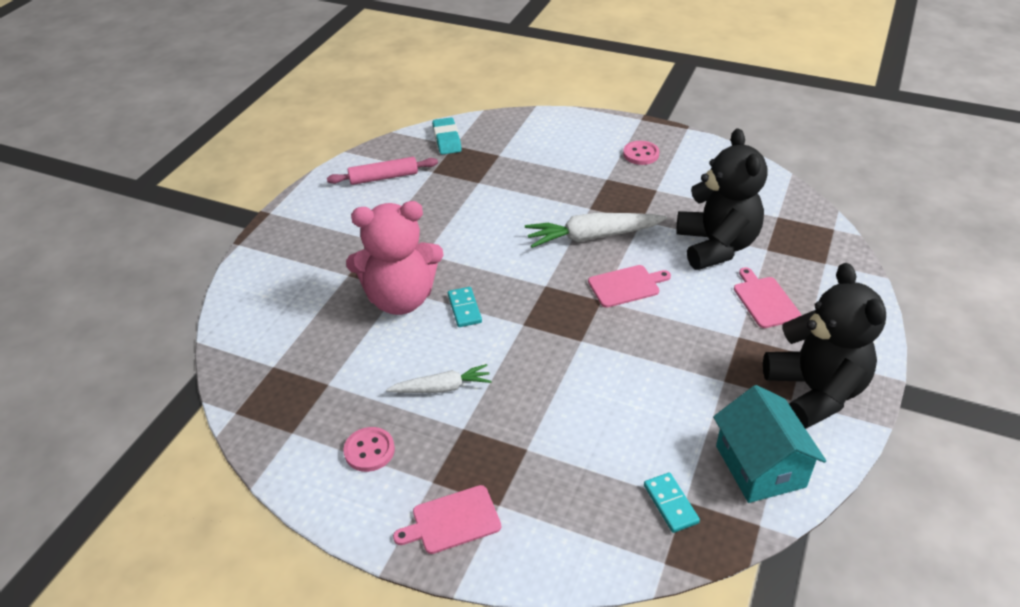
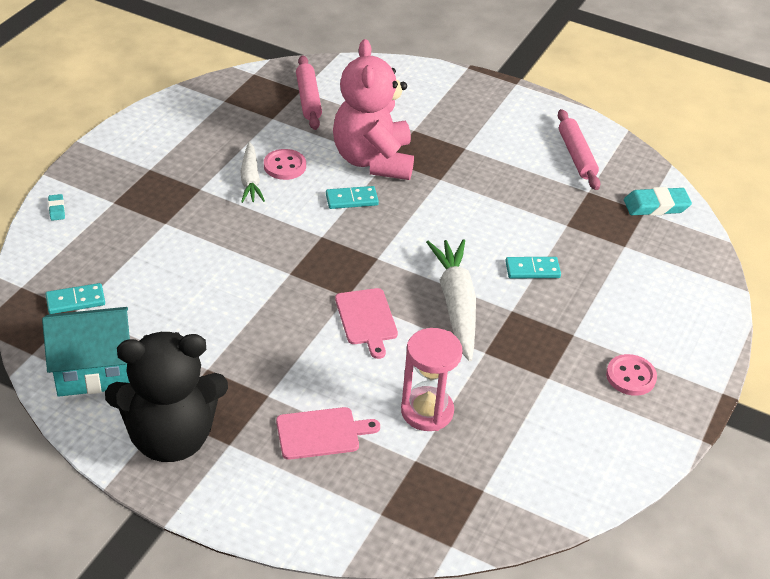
camera: 90 degrees right, 0 degrees up
(291, 358) = (308, 99): none -> pink rolling pin
(369, 450) = (192, 138): pink button -> pink button (284, 166)
(452, 520) = (108, 177): pink cutting board -> none
(522, 561) = (57, 209): none -> turquoise eraser
(538, 199) = (532, 270): none -> turquoise domino
(716, 246) = (427, 411): black teddy bear -> pink hourglass

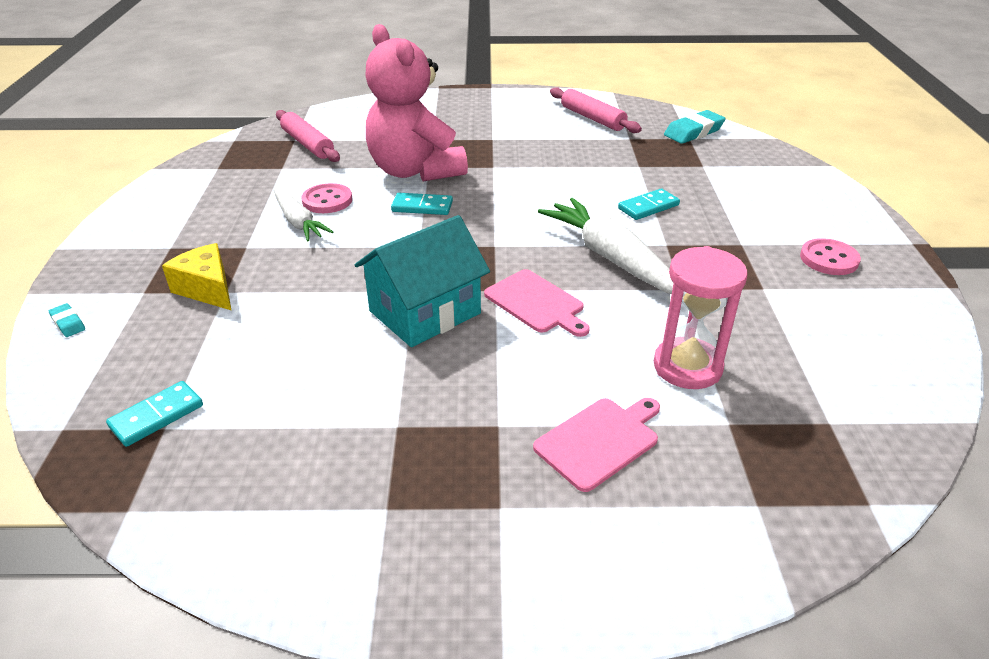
camera: 25 degrees left, 5 degrees down
(93, 370) = (237, 493): turquoise house -> turquoise house (425, 312)
(154, 216) = (207, 289): none -> yellow cheese
(171, 438) = (415, 536): black teddy bear -> none
(351, 199) = (422, 206): turquoise domino -> turquoise domino turned 45 degrees clockwise

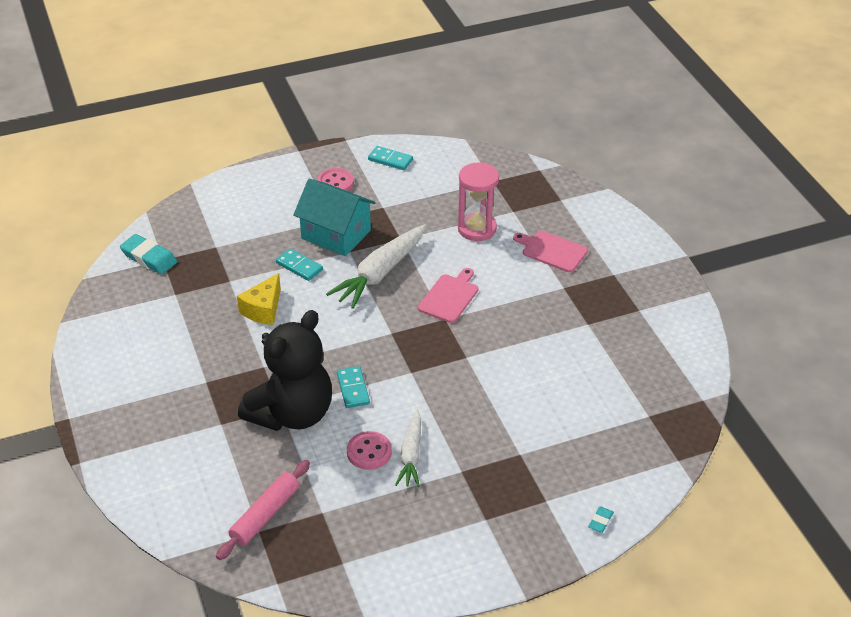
camera: 110 degrees left, 5 degrees up
(157, 416) = (643, 424): turquoise domino -> turquoise domino (390, 160)
(207, 289) = (523, 465): yellow cheese -> yellow cheese (263, 309)
(298, 222) = (411, 455): white carrot -> white carrot turned 150 degrees clockwise
(415, 171) = (292, 414): pink teddy bear -> black teddy bear
(425, 312) = (487, 344): turquoise house -> turquoise house (336, 234)
(592, 118) = (136, 324): pink rolling pin -> none

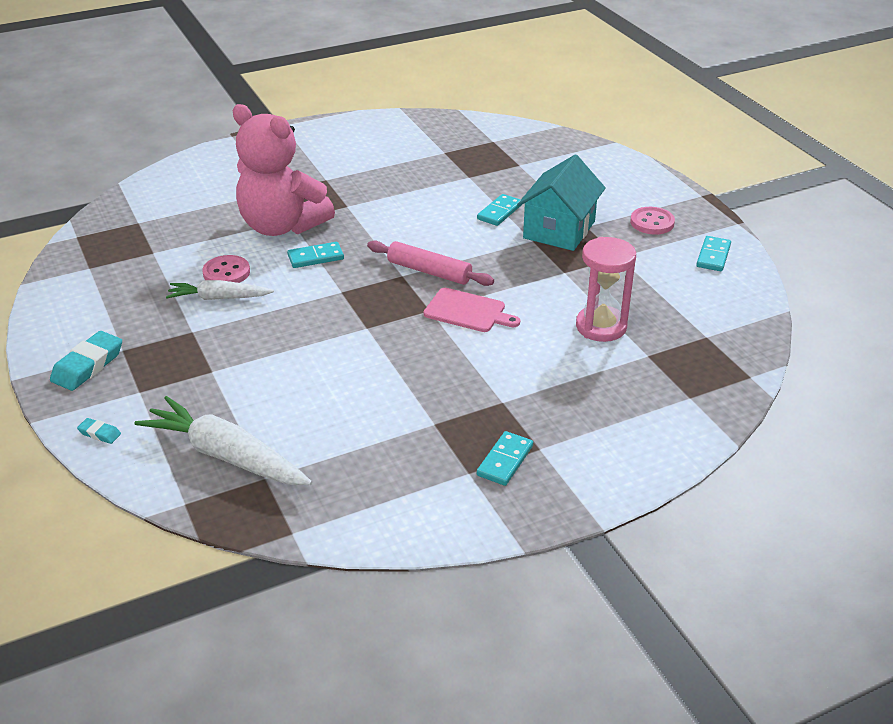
camera: 85 degrees right, 5 degrees down
(149, 258) = (493, 134): turquoise eraser -> turquoise eraser (88, 366)
(263, 309) = (429, 198): yellow cheese -> none
(265, 515) = (156, 223): pink rolling pin -> pink rolling pin (429, 271)
(292, 414) = (282, 226): black teddy bear -> pink teddy bear
(380, 273) = (499, 262): white carrot -> white carrot (226, 456)
(552, 251) = (575, 391): pink cutting board -> none
(626, 291) = (505, 460): none -> turquoise domino

